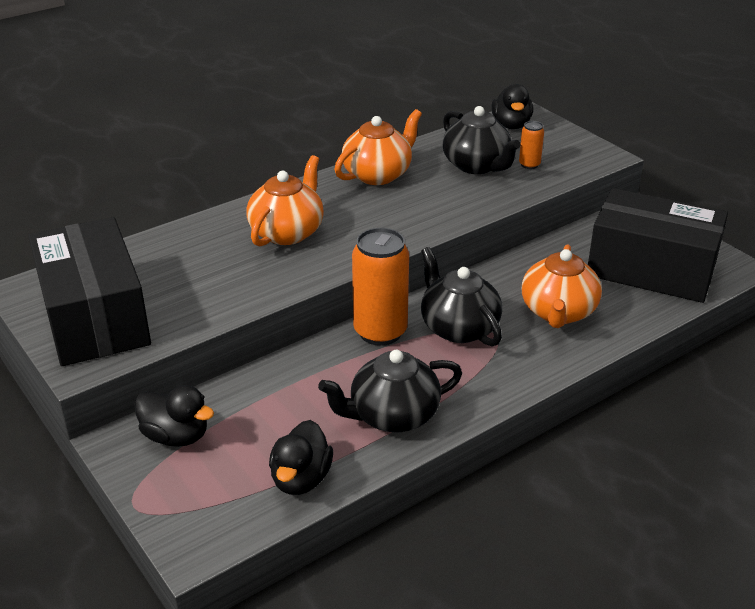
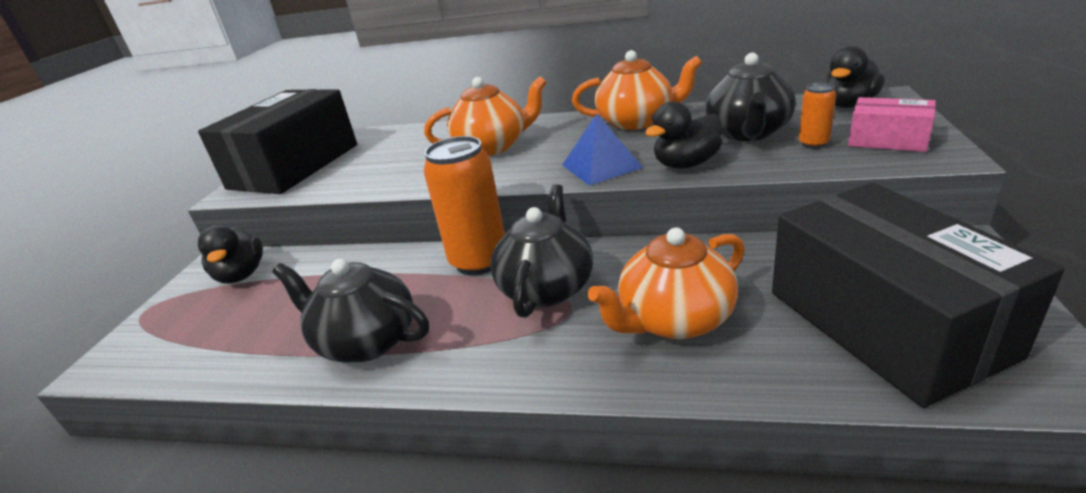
camera: 50 degrees right, 5 degrees down
(301, 479) = (229, 355): black duck -> black duck (686, 164)
(414, 223) = (601, 166): none -> blue pyramid
(567, 151) = (887, 140): none -> pink box

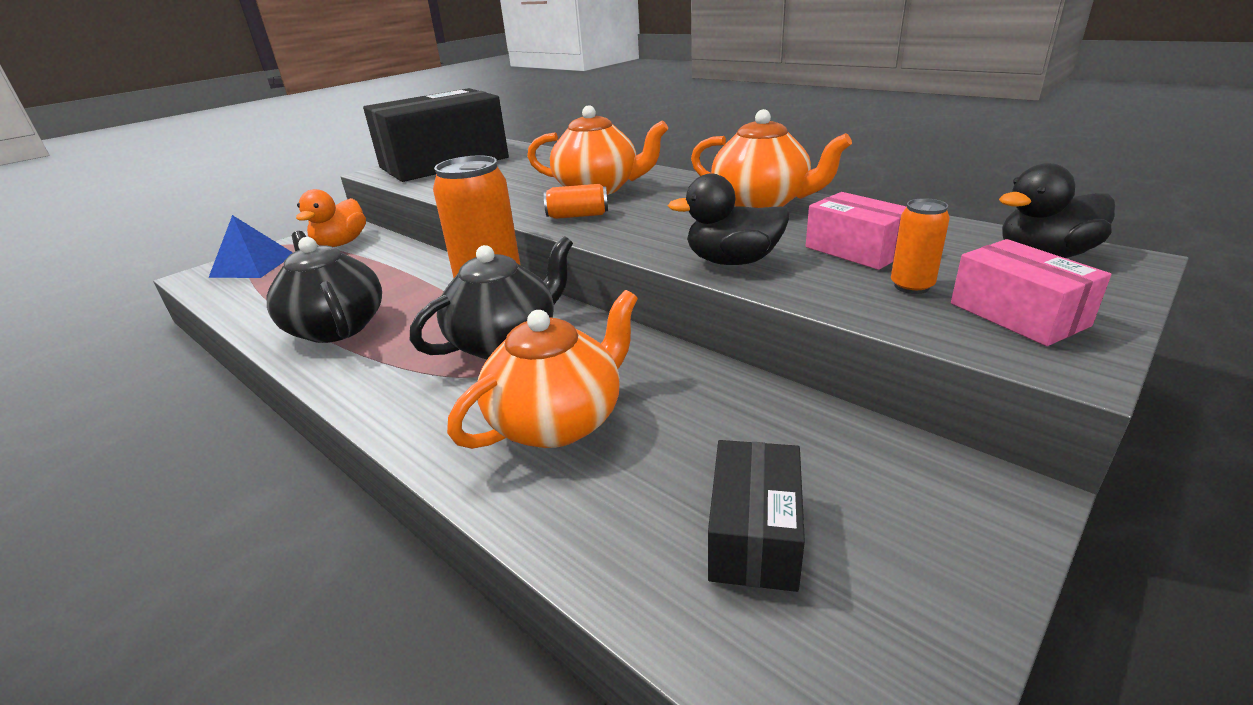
camera: 30 degrees right, 0 degrees up
(241, 275) = (341, 243): black duck -> orange duck
(513, 170) = (577, 216): none -> orange can
(601, 166) = (653, 236): blue pyramid -> blue pyramid (253, 265)
(674, 320) = (558, 421): orange teapot -> orange teapot turned 135 degrees clockwise
(748, 133) = (856, 250): black teapot -> pink box
(885, 323) = (754, 534): black box -> black box, size x0.47

